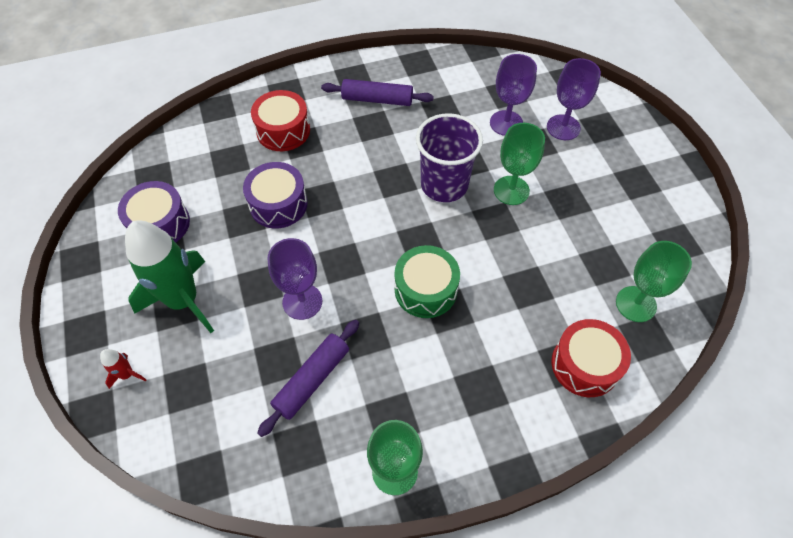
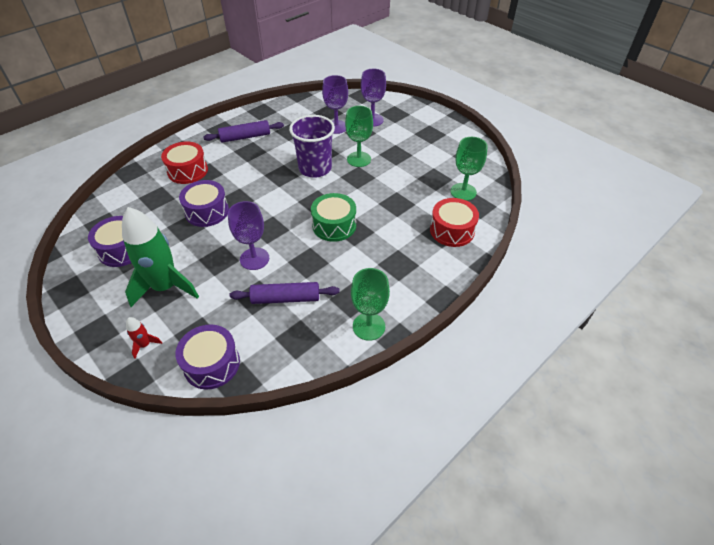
camera: 25 degrees left, 10 degrees down
(186, 437) = (212, 364): none -> purple drum
(312, 380) = (285, 298): purple rolling pin -> purple rolling pin turned 75 degrees clockwise

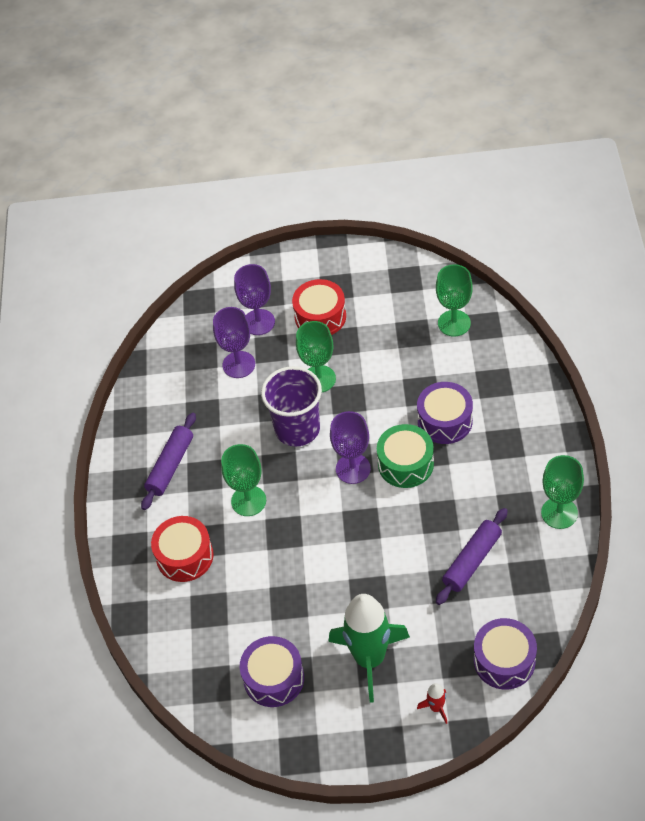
camera: 45 degrees left, 5 degrees up
(207, 211) = (280, 569): purple drum -> purple drum (445, 421)
(246, 175) = (248, 501): none -> green goblet
(254, 259) = (394, 560): purple goblet -> purple goblet (353, 469)
(452, 230) = (498, 370): red drum -> red drum (320, 317)

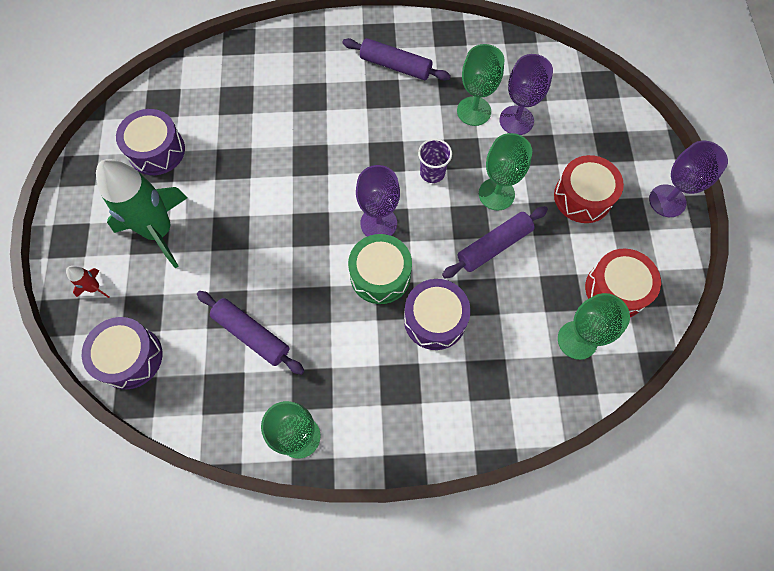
camera: 85 degrees right, 15 degrees up
(185, 556) = (294, 80): red drum -> red drum (616, 289)
(248, 501) = (349, 130): green goblet -> green goblet (474, 111)
(259, 322) = (573, 138): purple goblet -> purple goblet (667, 201)
(297, 429) = (432, 173): purple cup -> purple cup, size x0.53
(371, 380) = (494, 246): none -> purple rolling pin

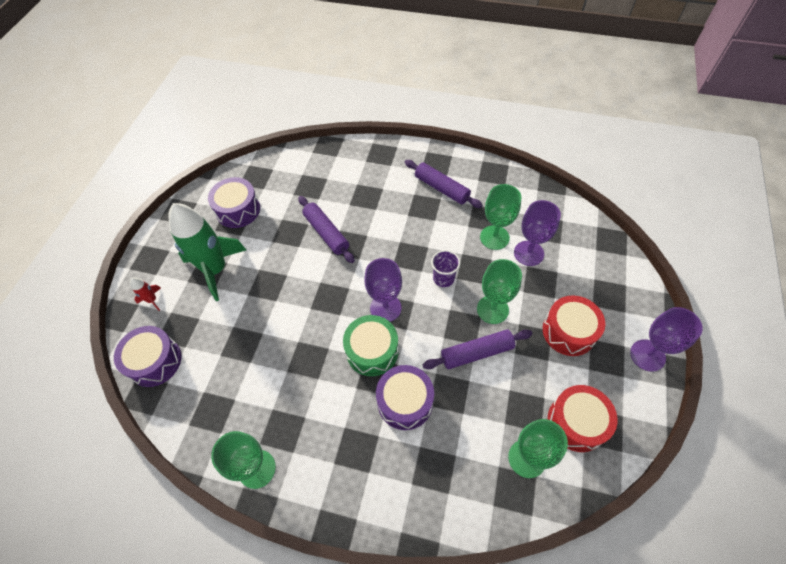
camera: 20 degrees right, 10 degrees down
(251, 335) = (252, 370): purple rolling pin -> purple rolling pin (326, 233)

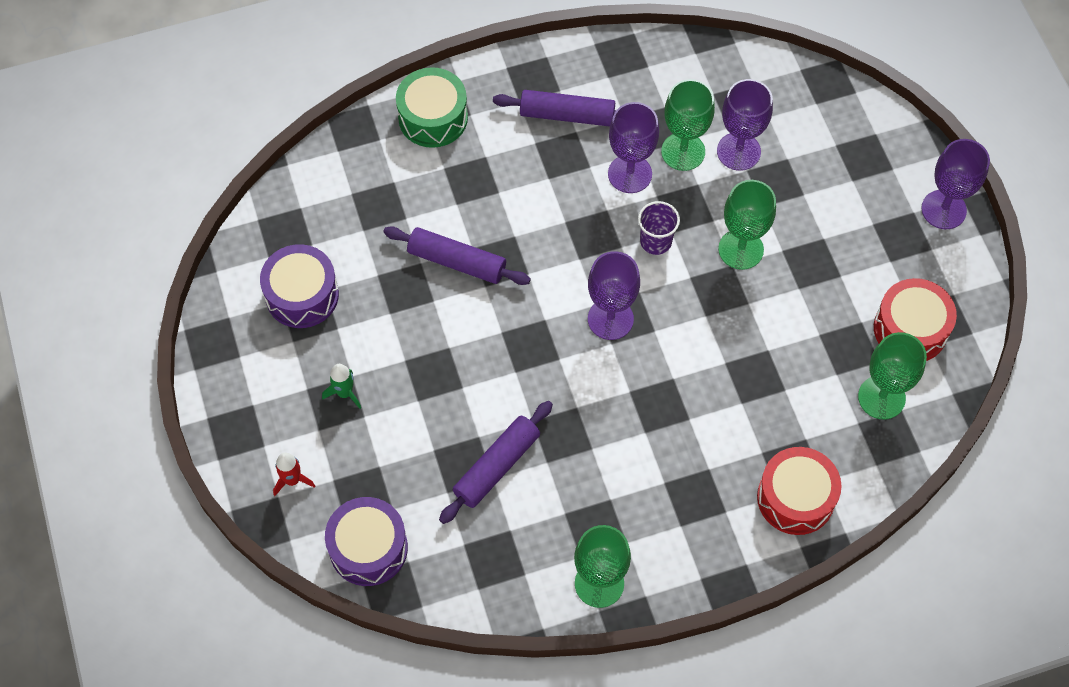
camera: 35 degrees left, 5 degrees up
(216, 269) = (345, 393): green rocket -> green rocket, size x0.41
(372, 351) = (632, 380): green drum -> green drum (433, 117)
(405, 402) = (712, 415): purple drum -> none
(455, 234) = (630, 174): none -> purple goblet
(476, 353) = (756, 312): purple rolling pin -> purple rolling pin (496, 466)
(569, 331) = (844, 228): red drum -> red drum (795, 498)

